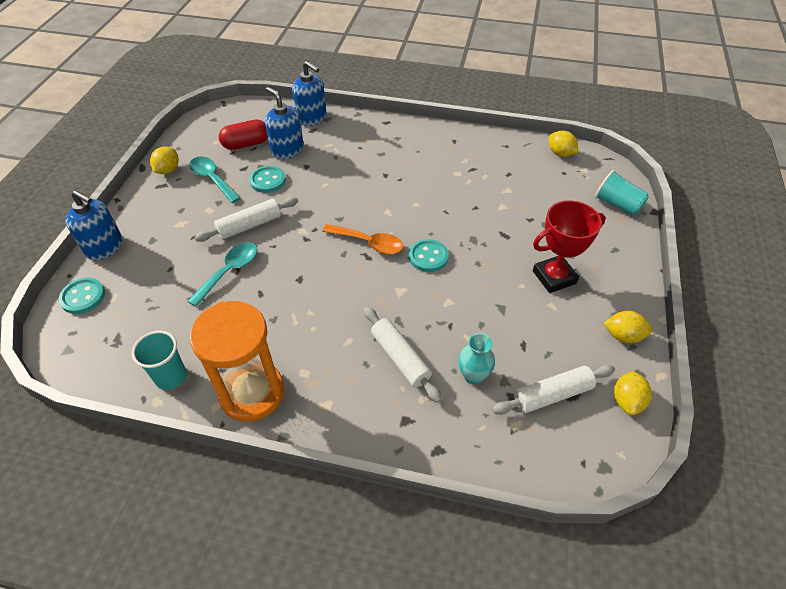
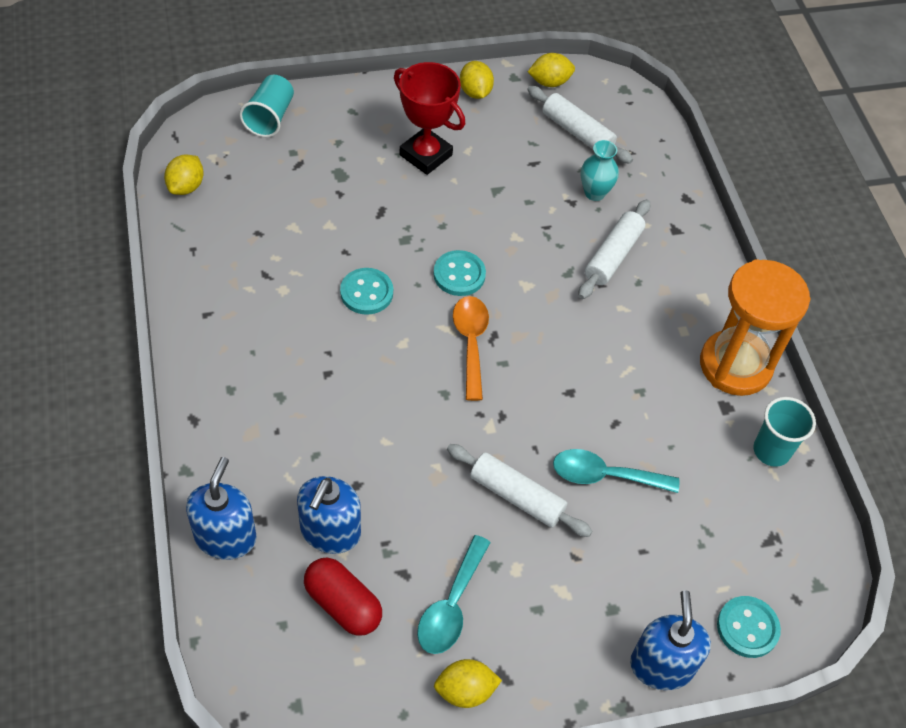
camera: 120 degrees left, 5 degrees up
(268, 180) = (415, 522): turquoise button -> turquoise button (366, 293)

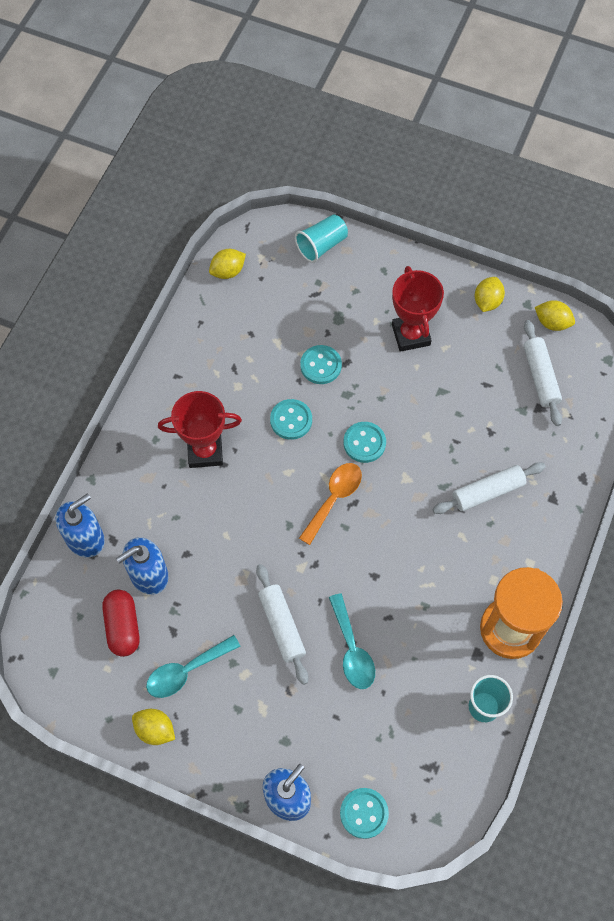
camera: 40 degrees right, 10 degrees up
(297, 371) = (205, 451): none -> red trophy
(357, 226) = (321, 365): none -> turquoise button
(594, 193) = (514, 434): turquoise vase -> none
(605, 475) = (352, 649): turquoise spoon -> turquoise spoon turned 150 degrees counterclockwise

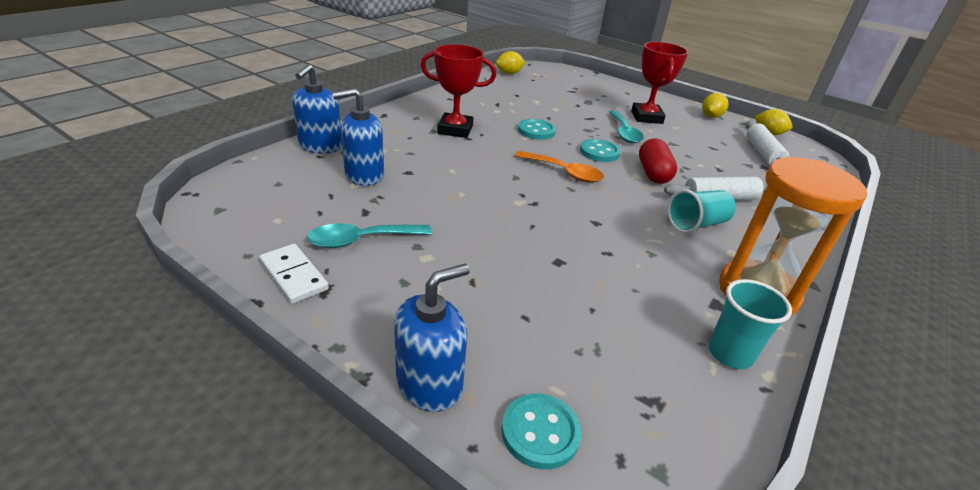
camera: 10 degrees right, 30 degrees down
(85, 538) = (320, 146): blue soap dispenser -> blue soap dispenser turned 135 degrees clockwise
(123, 627) = (315, 198): red capsule -> red capsule (653, 173)
(155, 730) = (294, 275): yellow lemon -> white domino
(282, 626) = (484, 233): white rolling pin -> none
(321, 365) = (569, 115): turquoise button -> none
(322, 245) = (581, 77): turquoise cup -> turquoise cup (696, 224)
(334, 499) = (564, 172): orange spoon -> orange spoon turned 75 degrees clockwise
(352, 649) = (559, 266): turquoise spoon -> turquoise spoon (624, 132)

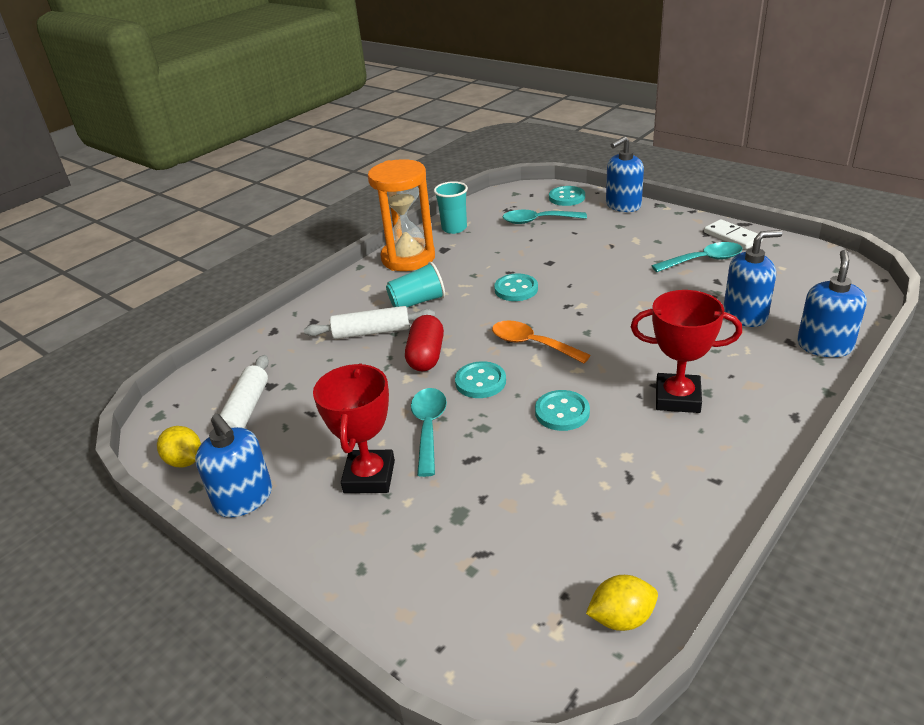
camera: 170 degrees left, 0 degrees up
(588, 356) = (538, 221): none -> turquoise spoon
(592, 227) = (516, 289): none -> turquoise button
(711, 116) = (244, 499): yellow lemon -> blue soap dispenser

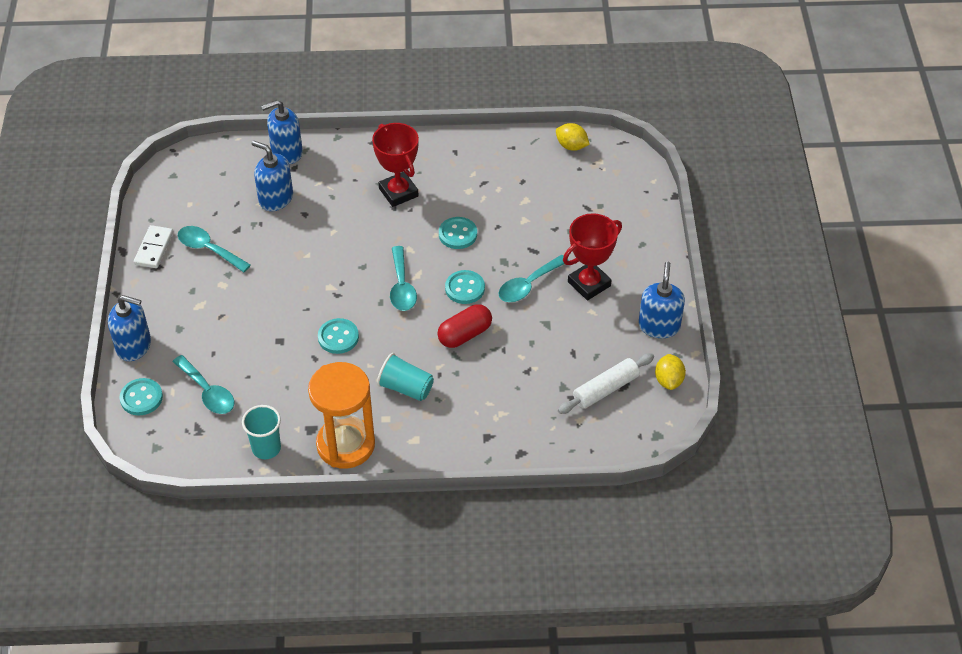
camera: 135 degrees left, 15 degrees up
(371, 332) = (467, 387): white rolling pin -> none
(532, 344) = (401, 286): orange spoon -> turquoise spoon

